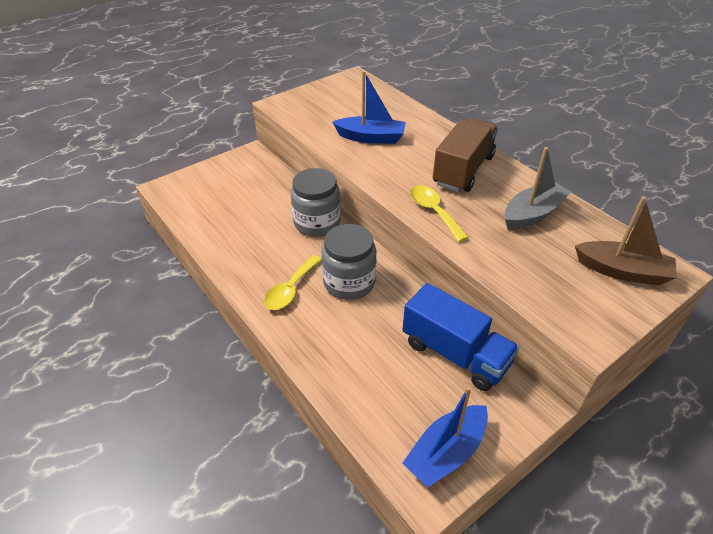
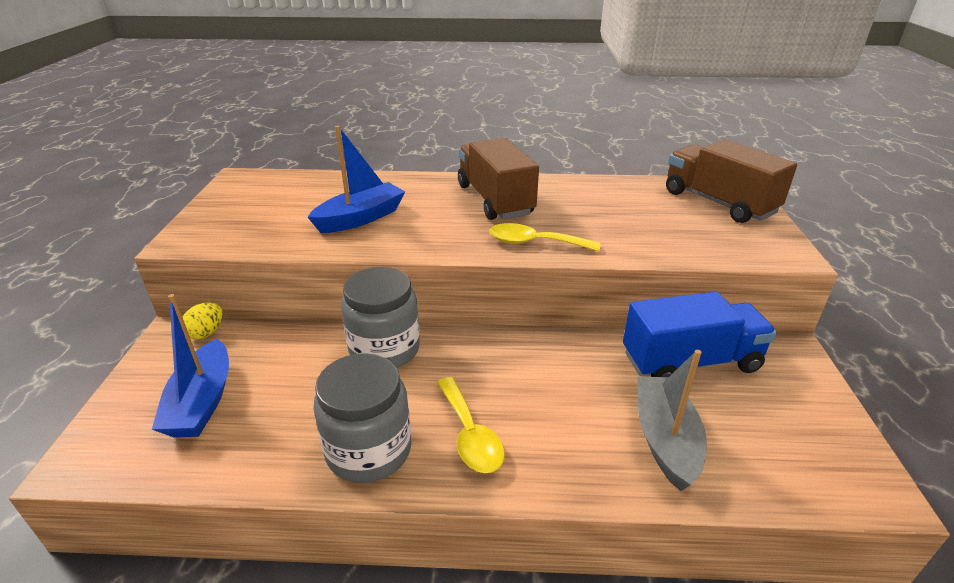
camera: 50 degrees left, 10 degrees down
(262, 161) = (206, 333): none -> yellow egg
(349, 282) = (513, 378): grey jar -> grey jar (369, 450)
(446, 452) = (824, 443): blue boat -> blue boat (202, 402)
(533, 214) = (602, 201): grey boat -> grey boat (665, 439)
(622, 271) = (718, 203): brown boat -> brown truck

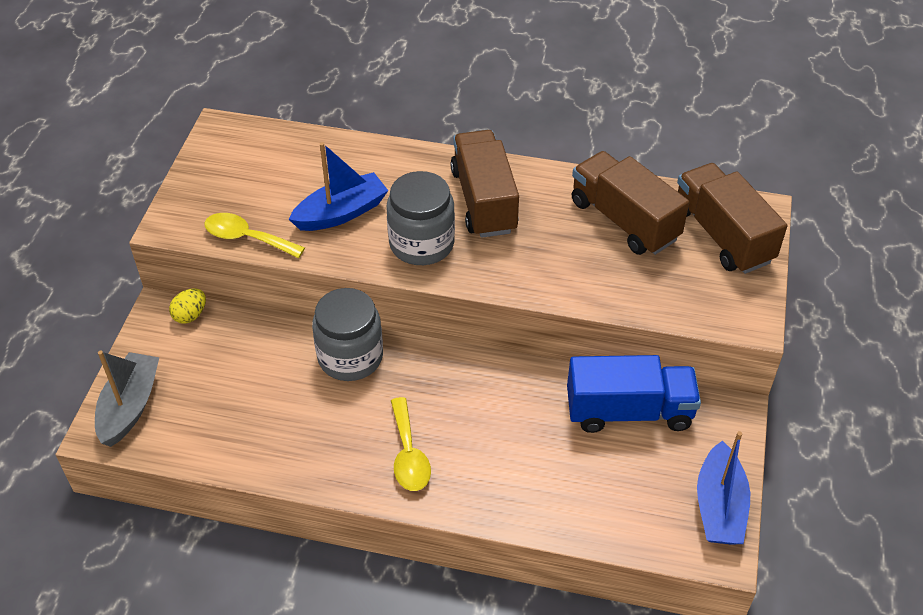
camera: 10 degrees right, 15 degrees up
(202, 402) = (190, 390): blue boat -> blue boat (719, 506)
(369, 450) = (324, 456): grey jar -> grey jar (421, 243)
(534, 243) = (505, 272): yellow spoon -> yellow spoon (247, 238)
(627, 201) = (624, 220): none -> brown truck
(665, 439) = (570, 483): grey boat -> grey boat (130, 406)

